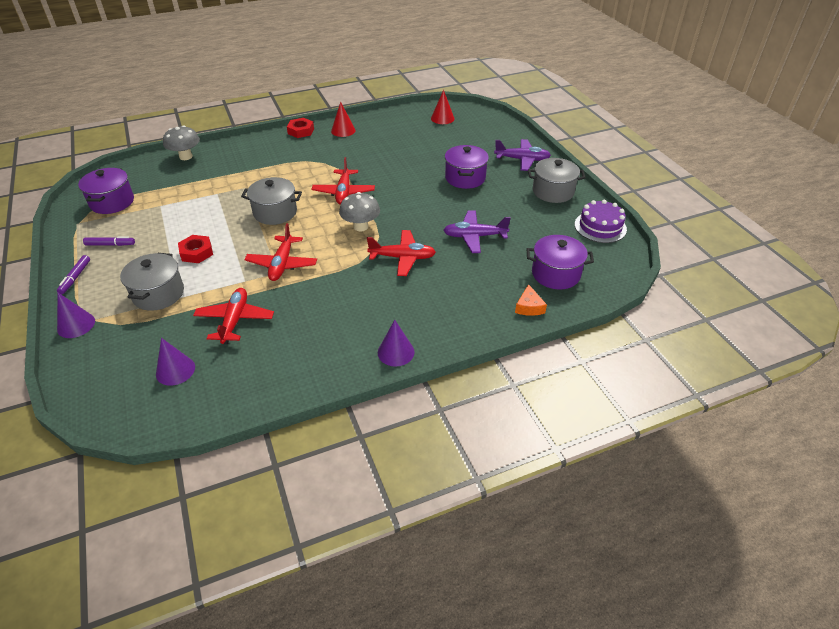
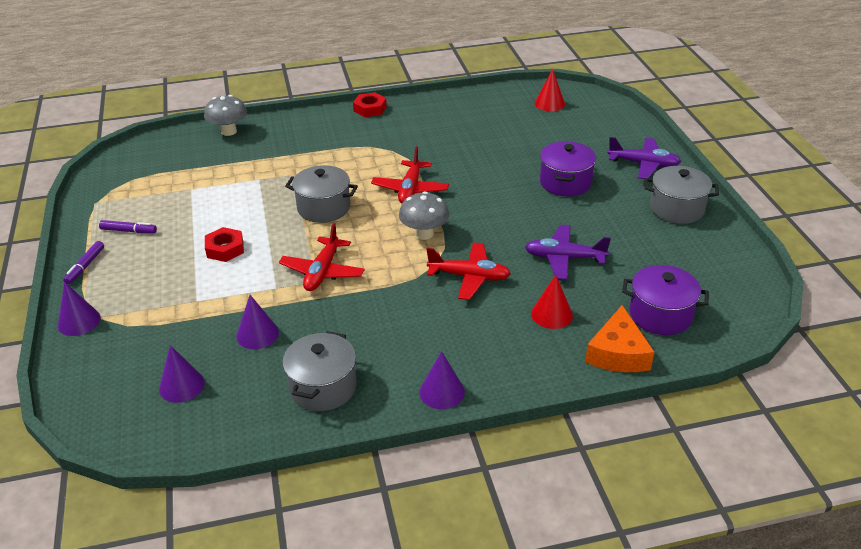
camera: 10 degrees right, 5 degrees down
(112, 202) = (137, 180): purple pot -> none
(158, 294) = (175, 294): grey pot -> grey pot (323, 387)
(235, 320) = (257, 334): red plane -> purple cone
(343, 130) = (422, 111): red cone -> red cone (551, 314)
(529, 307) = (618, 353): orange cheese -> orange cheese, size x1.68
(600, 227) = (731, 259): purple cake -> none

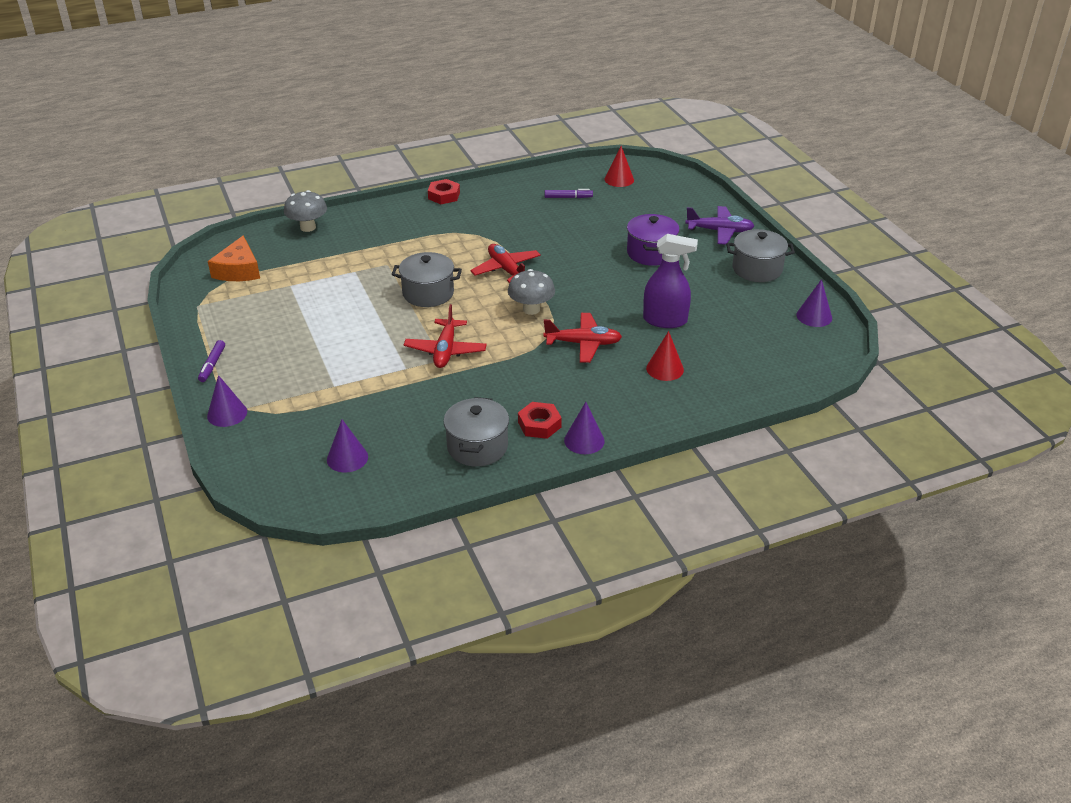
camera: 10 degrees left, 0 degrees up
(129, 231) = (242, 329): purple marker -> purple marker (568, 197)
(225, 249) = (345, 338): red nut -> red nut (539, 424)
(257, 334) = (402, 409): purple cone -> purple cone (814, 316)
(410, 189) = (506, 270): red plane -> red plane turned 150 degrees clockwise
(564, 258) = (665, 320): purple plane -> purple spray bottle
(618, 353) = (729, 395): orange cheese -> orange cheese (239, 270)
(660, 315) = (759, 361): purple pot -> none

